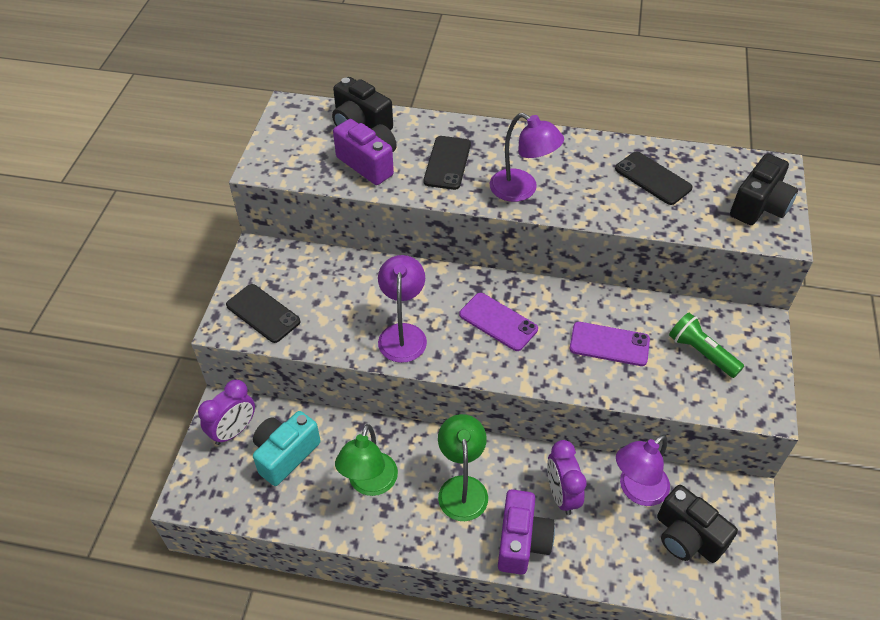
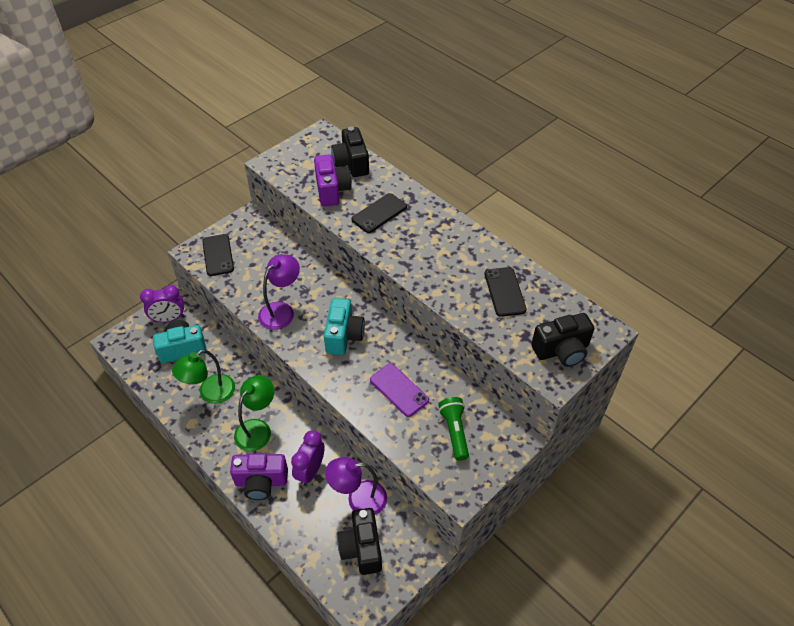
camera: 35 degrees right, 0 degrees up
(498, 322) = (344, 336): purple phone -> turquoise camera
(522, 190) = (408, 254): purple lamp -> none
(522, 541) = (261, 482): purple camera -> purple camera turned 45 degrees clockwise

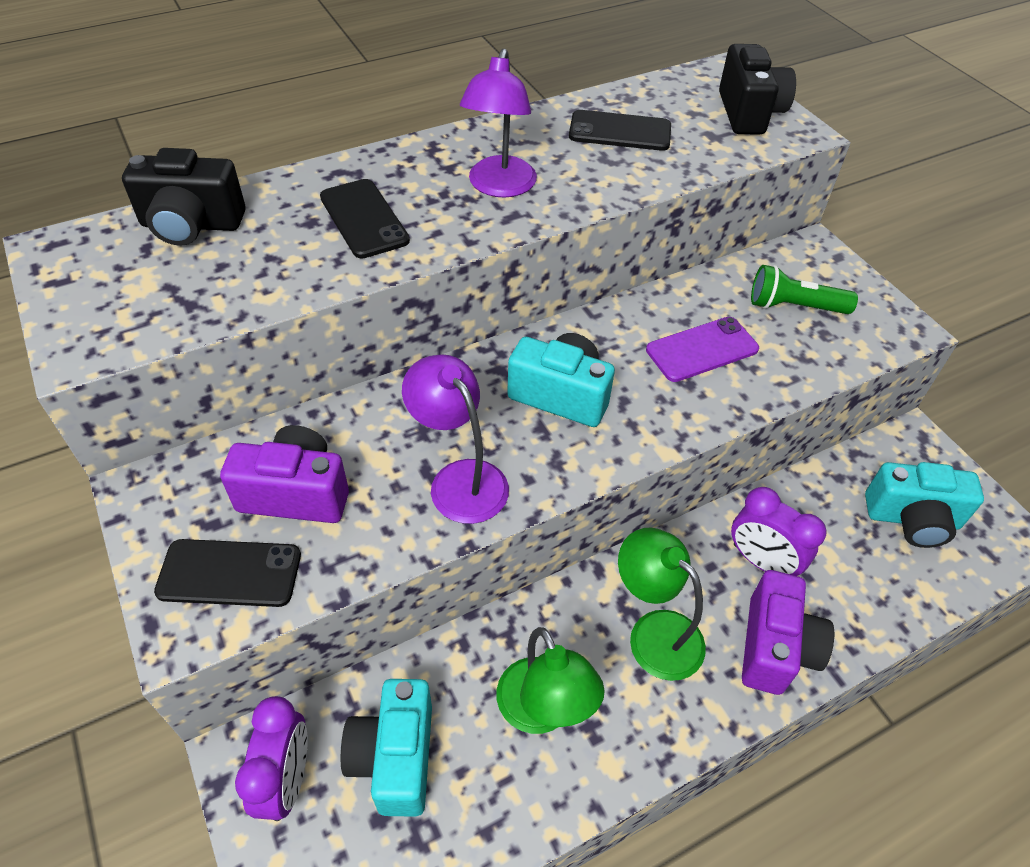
camera: 75 degrees left, 0 degrees up
(332, 190) = (253, 267): purple camera -> purple camera (296, 493)
(358, 499) = (824, 503): purple lamp -> purple lamp (499, 187)
(361, 548) = (912, 519): black camera -> turquoise camera

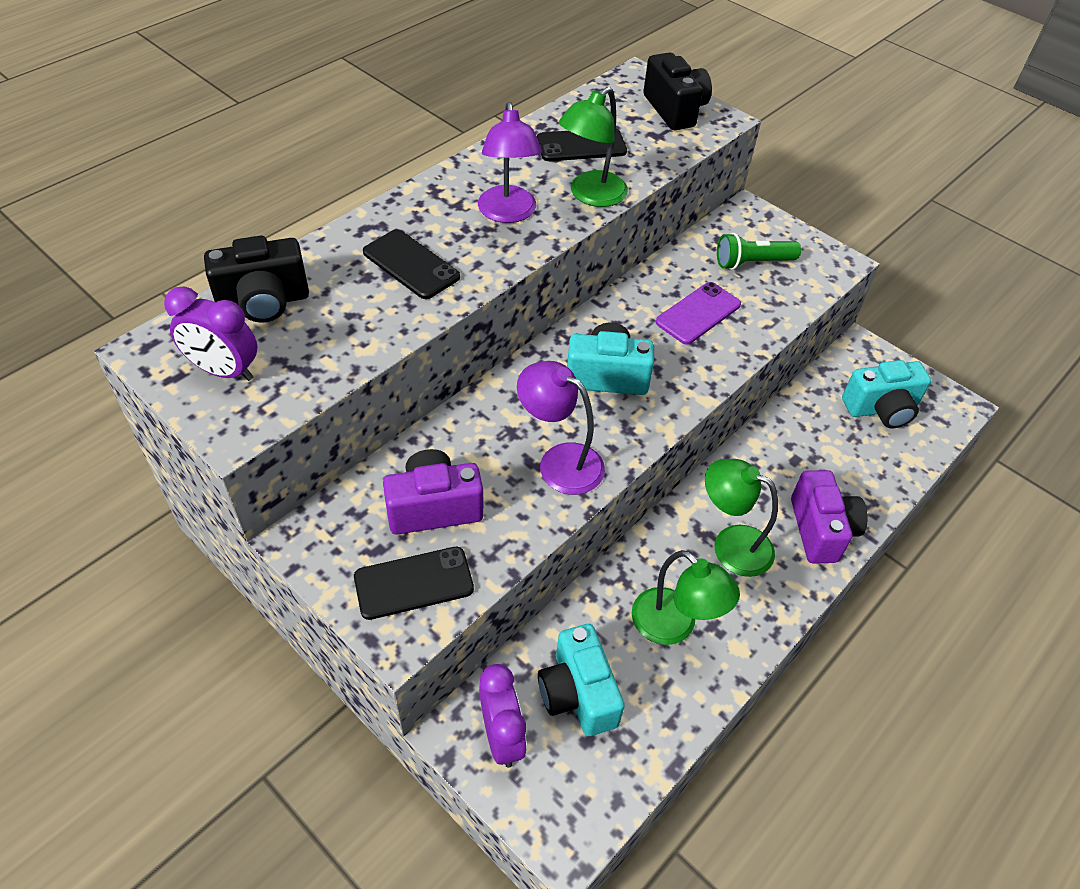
camera: 20 degrees left, 0 degrees up
(603, 186) = (591, 196): none -> green lamp
(761, 561) = (787, 470): purple clock -> purple clock (224, 371)

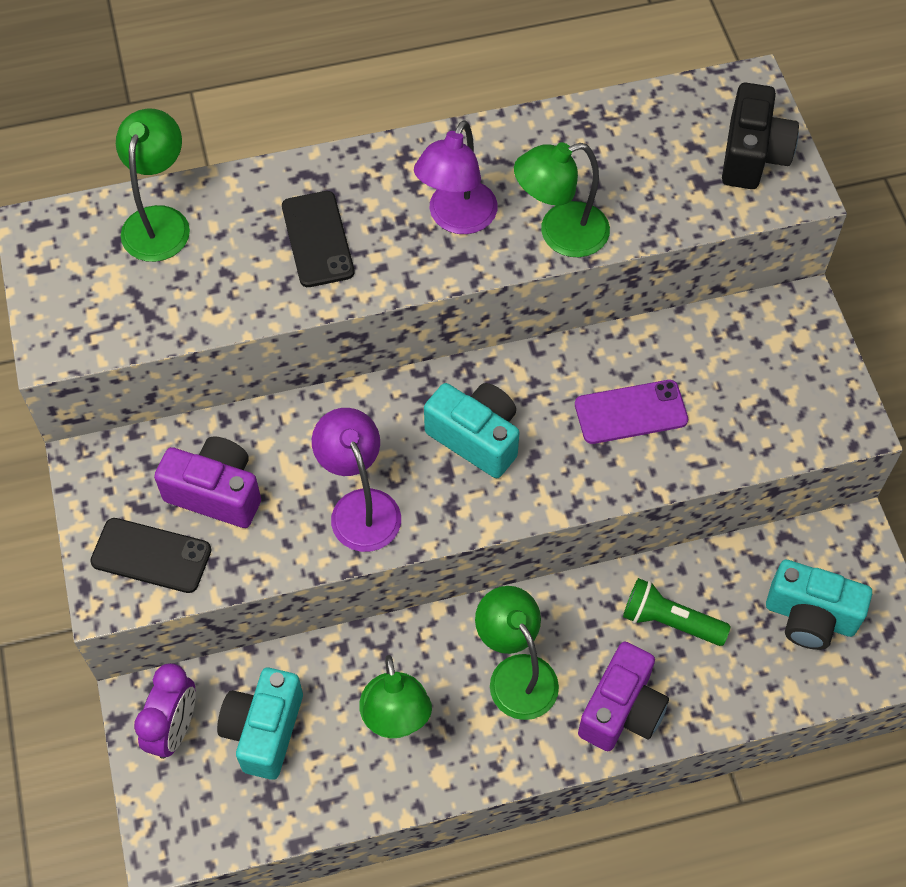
camera: 35 degrees right, 10 degrees up
(224, 371) = (82, 282): purple clock -> none
(264, 302) = (159, 221): black camera -> green lamp
(581, 146) = (602, 162): black phone -> none
(752, 263) = (746, 378): green flashlight -> green flashlight (669, 621)

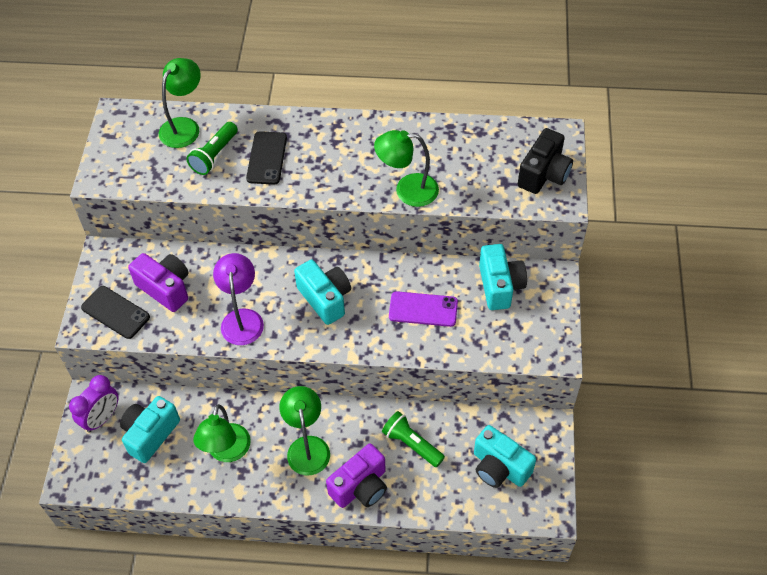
camera: 20 degrees right, 5 degrees down
(231, 257) = (214, 155): none -> green flashlight
(456, 219) = (351, 167): purple lamp -> none
(728, 344) = (500, 286): none -> turquoise camera

